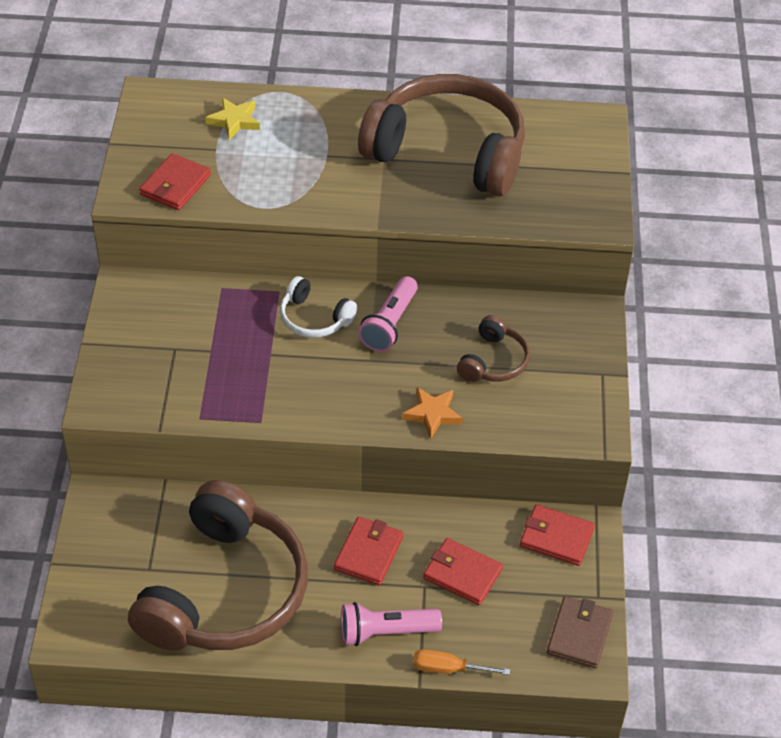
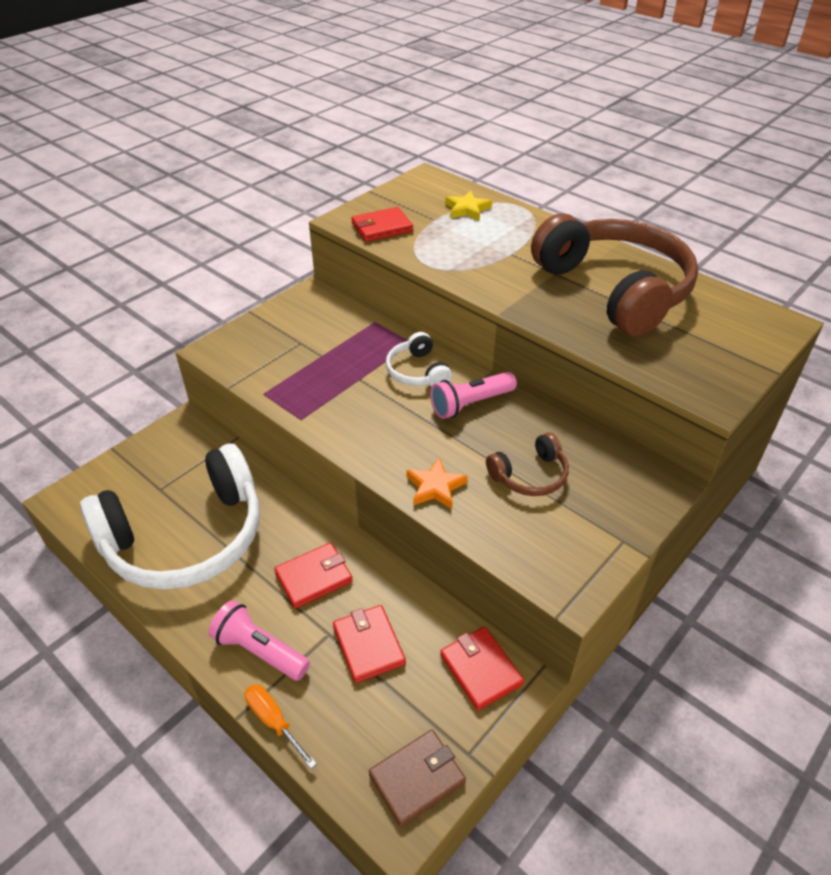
camera: 40 degrees right, 5 degrees down
(224, 591) = (186, 537): brown headphones -> white headphones

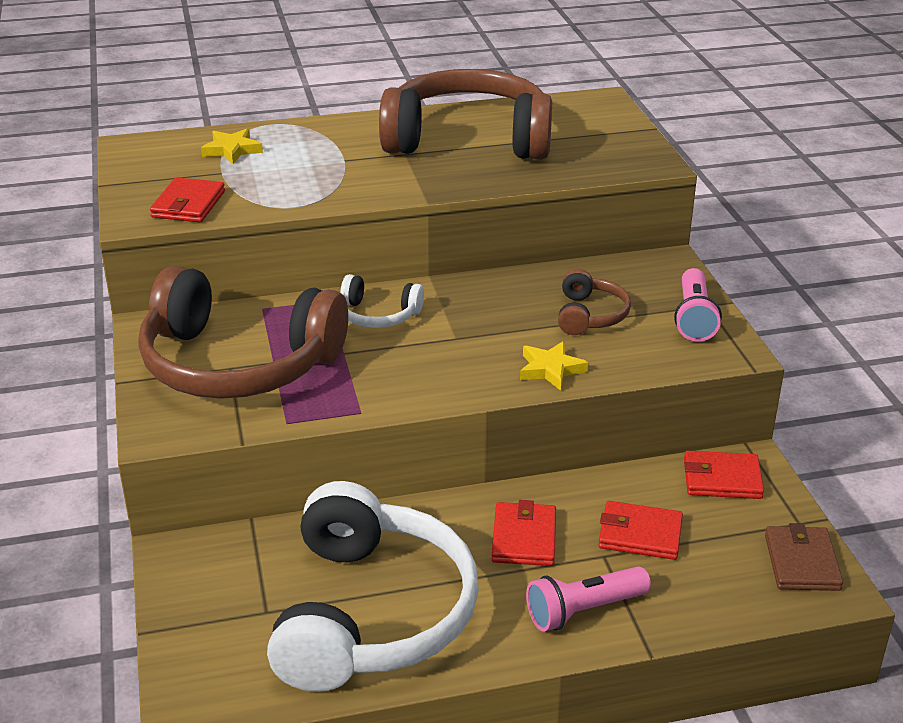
camera: 55 degrees left, 10 degrees down
(274, 722) = (677, 630): orange screwdriver -> none
(307, 343) = (238, 363): none -> brown headphones
(435, 487) = (551, 369): orange star -> yellow star
(470, 404) = (463, 306): pink flashlight -> pink flashlight (694, 318)

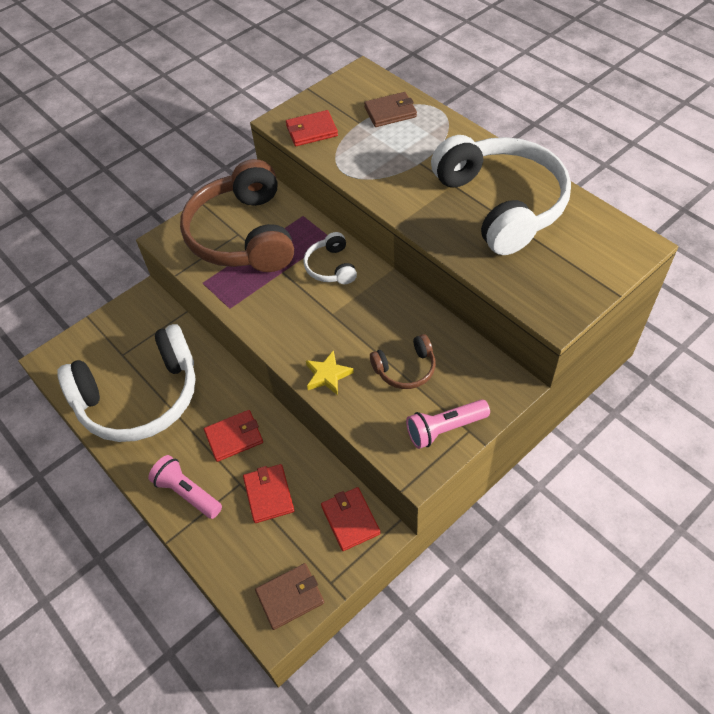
camera: 65 degrees right, 20 degrees up
(232, 150) = (390, 112): yellow star -> brown wallet
(468, 140) = (501, 204): brown headphones -> white headphones

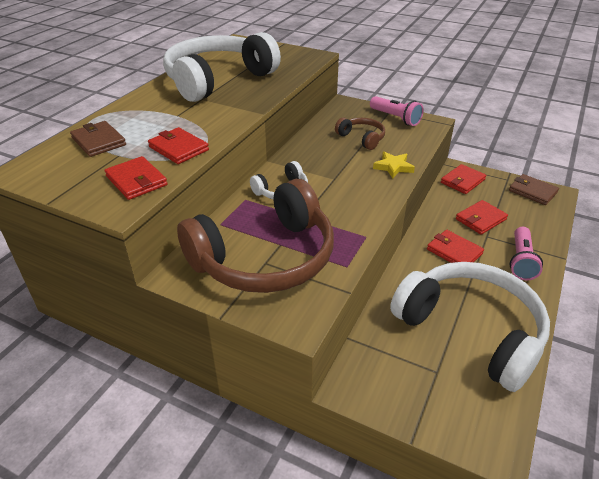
camera: 115 degrees left, 15 degrees down
(351, 158) = (178, 148): none -> red wallet

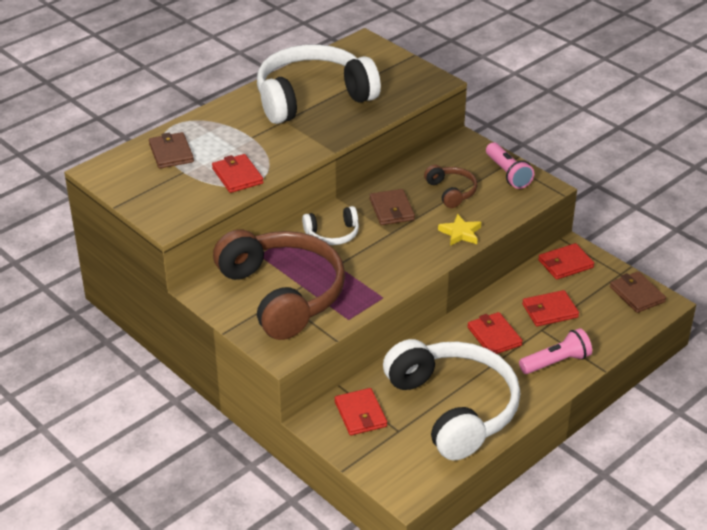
camera: 20 degrees right, 0 degrees up
(136, 181) = (189, 202): red wallet -> red wallet (360, 414)
(265, 257) = (282, 294): brown headphones -> brown headphones turned 105 degrees counterclockwise
(322, 161) = (392, 210): none -> brown wallet
(521, 261) = (556, 362): pink flashlight -> pink flashlight turned 150 degrees counterclockwise

